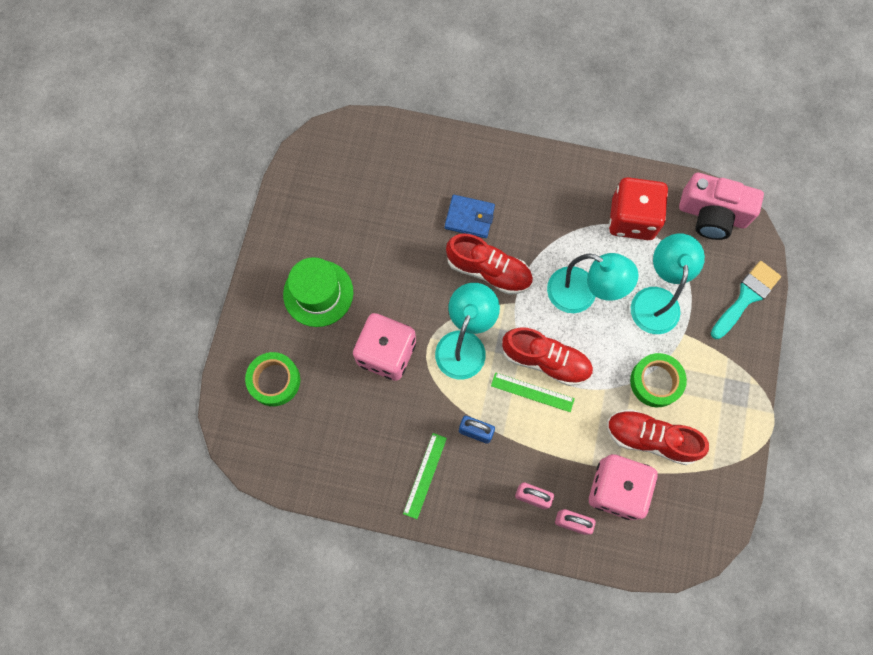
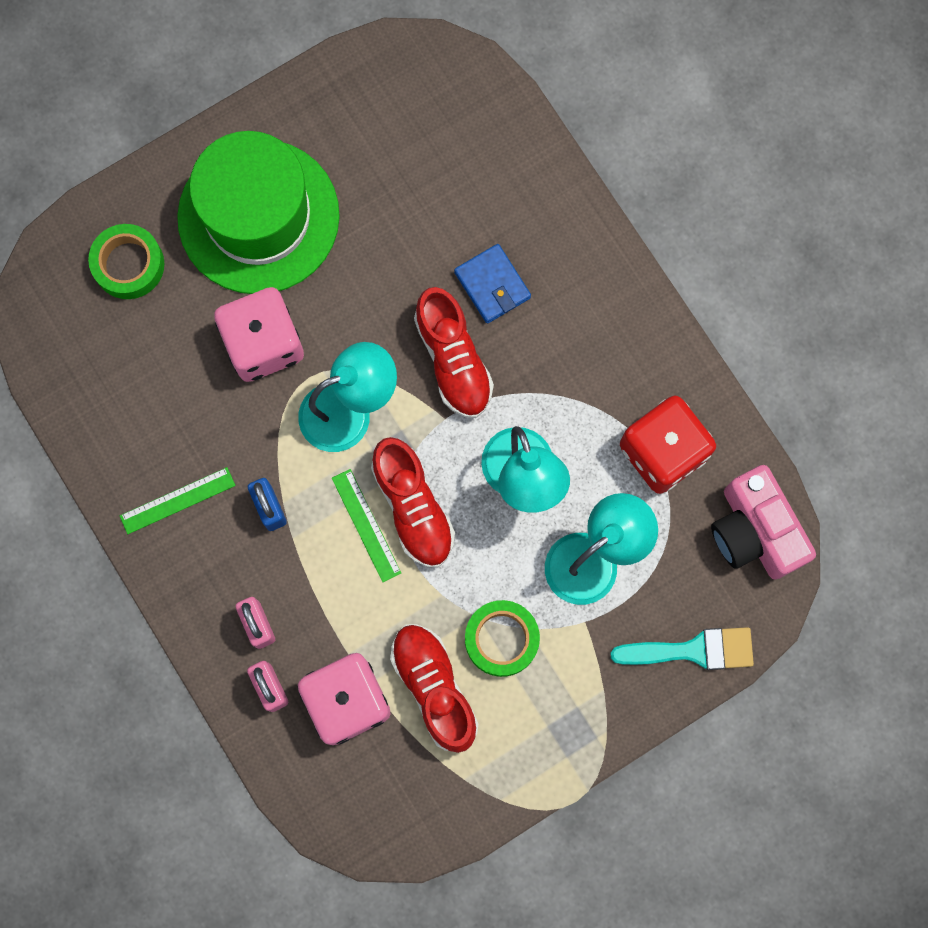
camera: 45 degrees right, 5 degrees up
(318, 293) = (258, 216): green hat -> green hat, size x1.63

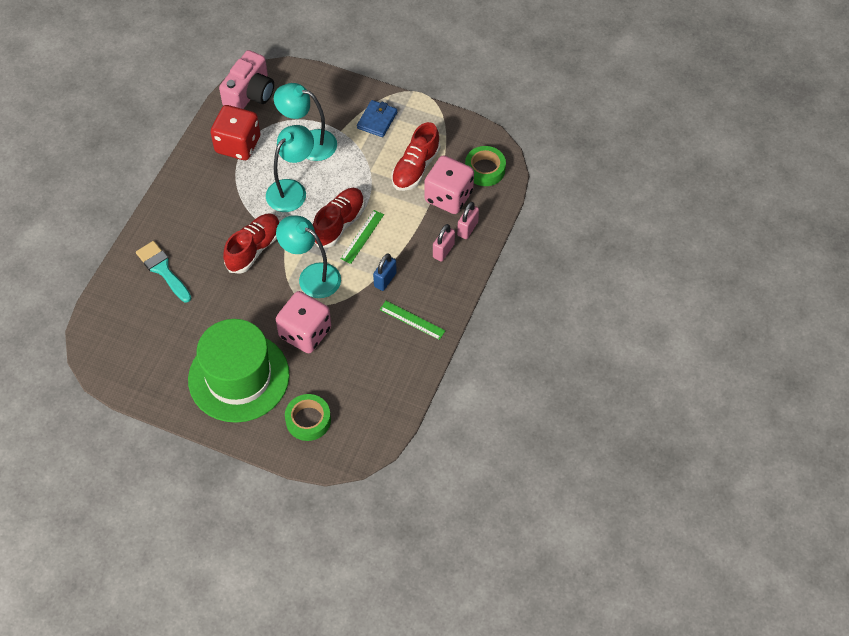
camera: 125 degrees left, 20 degrees down
(492, 285) = (203, 255): blue wallet -> blue wallet (377, 120)
(501, 639) = (373, 156): green tape -> green tape (485, 169)
(693, 650) = (322, 87): turquoise brush -> turquoise brush (163, 269)

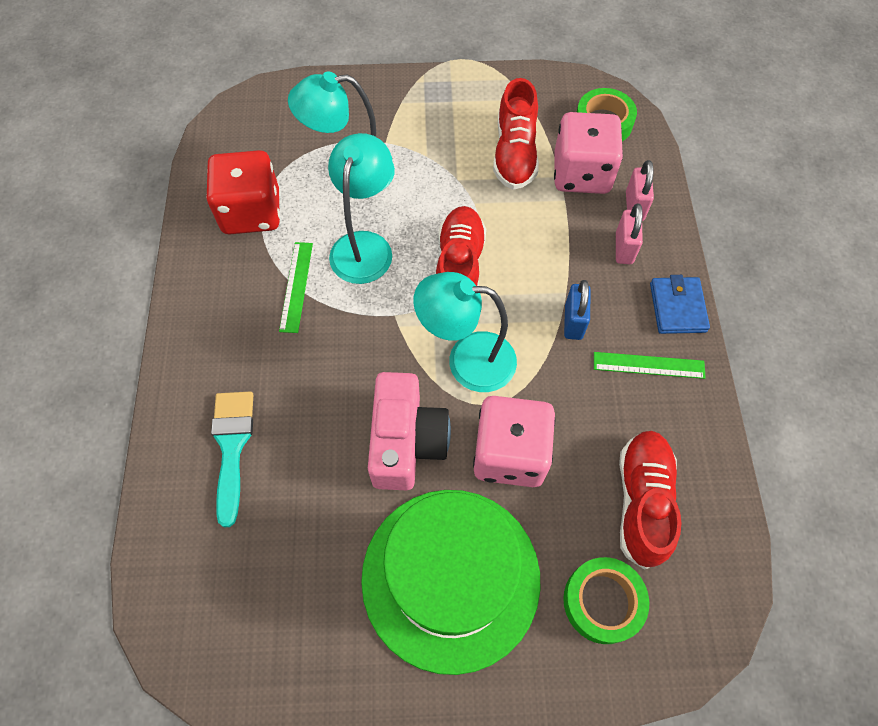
camera: 25 degrees left, 5 degrees up
(163, 269) = (232, 446): turquoise brush -> turquoise brush turned 60 degrees clockwise
(250, 93) = (231, 138): pink camera -> pink camera (406, 441)
(254, 249) = (358, 354): red shoe -> red shoe (642, 501)
(362, 236) = (503, 272): green ruler -> green ruler (296, 286)
(377, 120) = (426, 112): blue wallet -> blue wallet (677, 307)

